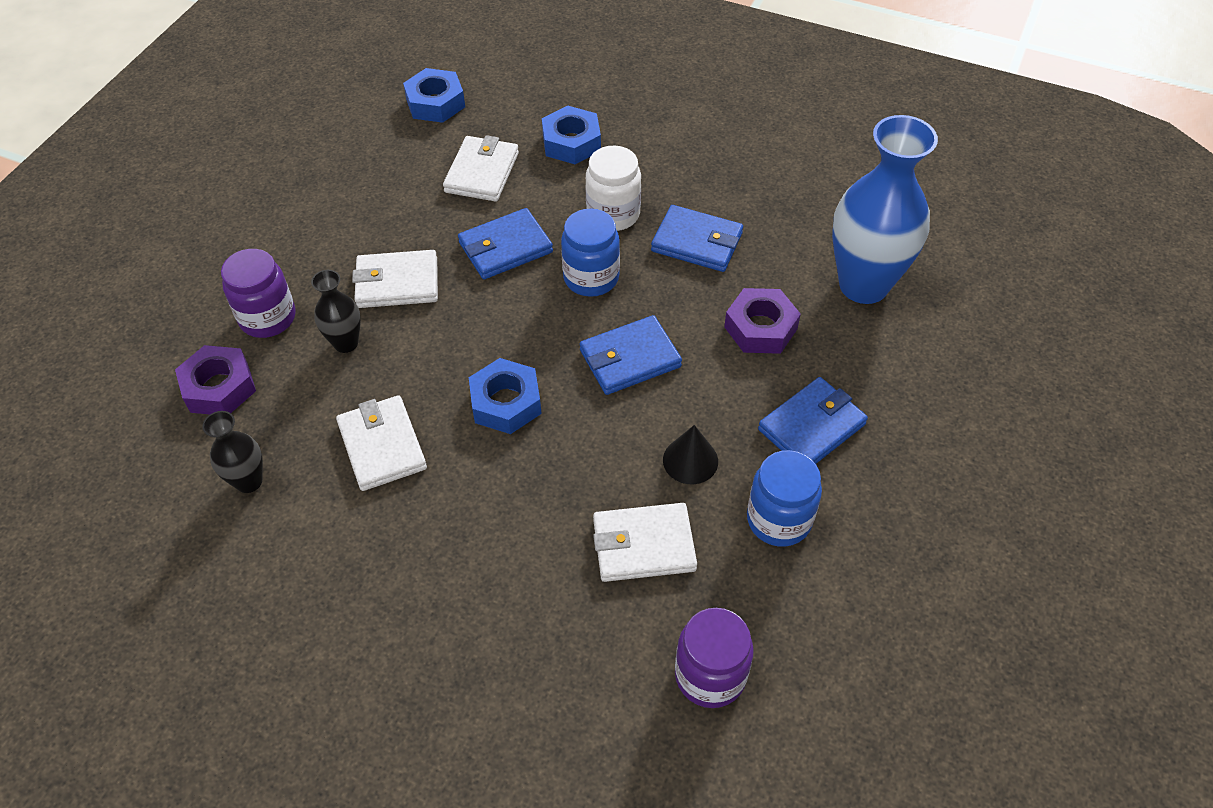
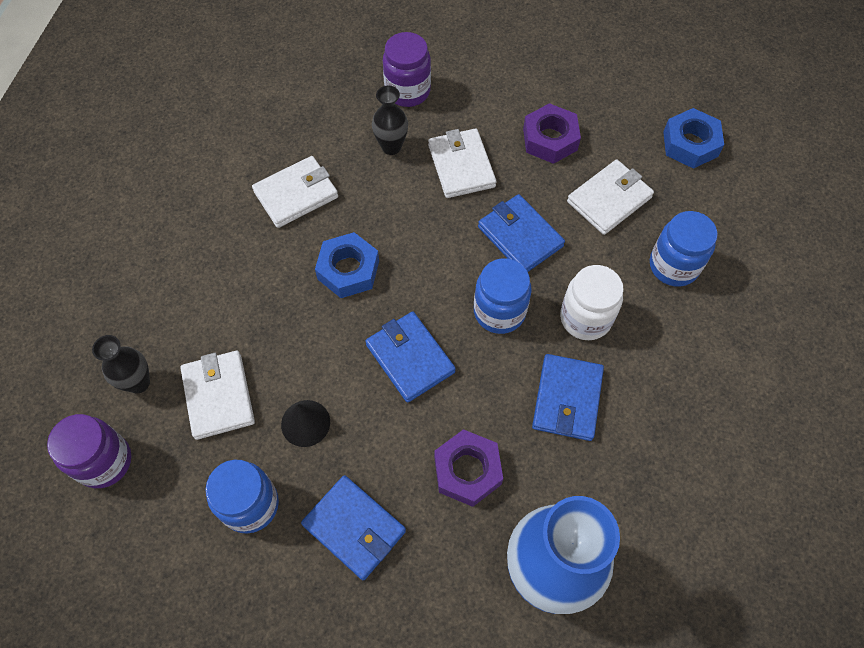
camera: 80 degrees right, 10 degrees up
(219, 387) = (337, 81): purple nut -> purple nut (550, 139)
(249, 481) = (257, 121): black vase -> black vase (138, 383)
(482, 172) = (609, 200): white wallet -> white wallet turned 45 degrees counterclockwise
(571, 142) = (673, 266): blue nut -> blue jar

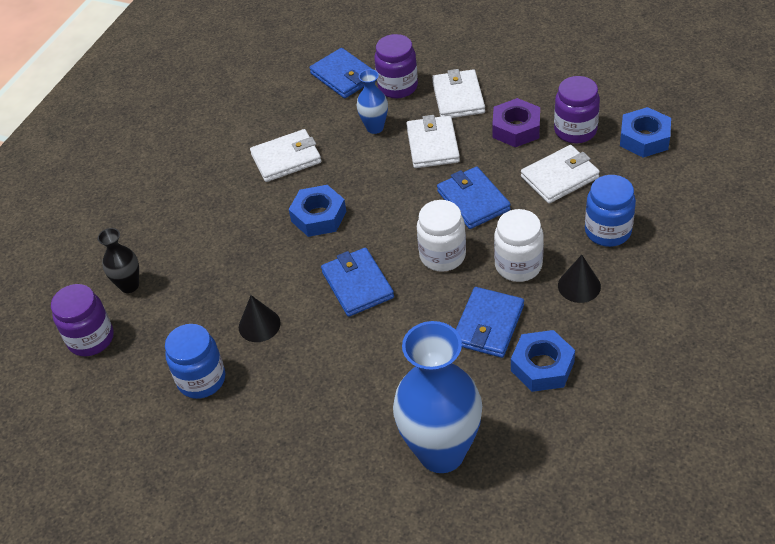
camera: 15 degrees right, 15 degrees down
(219, 396) = (192, 300): white wallet -> white wallet (458, 97)
(354, 528) = (284, 404): blue wallet -> blue wallet (343, 76)
(391, 147) = (375, 128): black vase -> blue vase
(467, 470) = (389, 371): purple nut -> none
(499, 312) = (442, 255): blue jar -> white jar
(614, 138) = (575, 130): none -> purple jar
(636, 447) = (542, 366): none -> blue nut
(656, 339) = (579, 286): none -> black cone

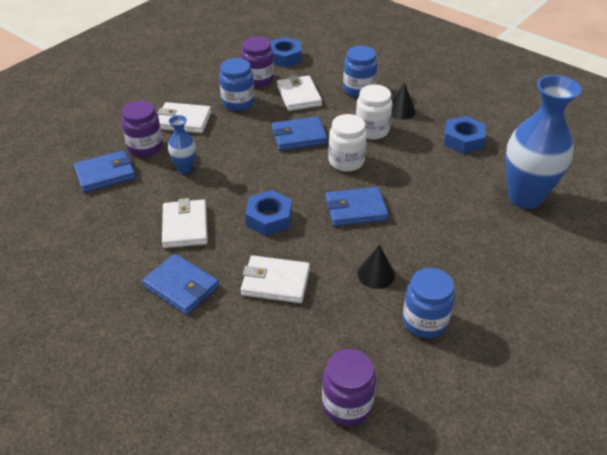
camera: 80 degrees left, 5 degrees down
(129, 285) = (288, 364): black vase -> none
(433, 145) = (227, 143): white wallet -> white wallet (275, 282)
(488, 325) = (420, 154): blue wallet -> blue wallet (181, 286)
(516, 129) = (238, 102): purple nut -> blue jar

